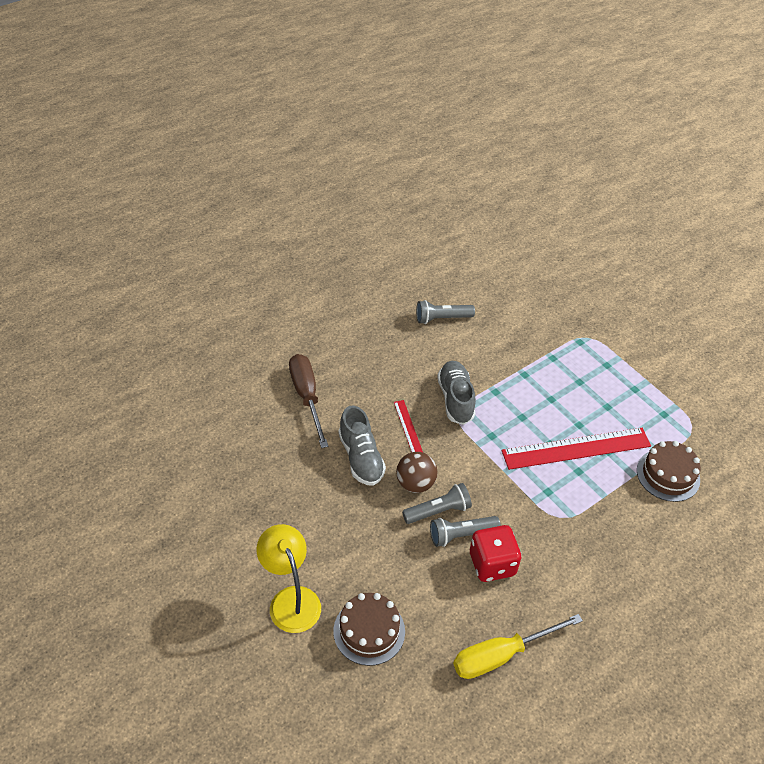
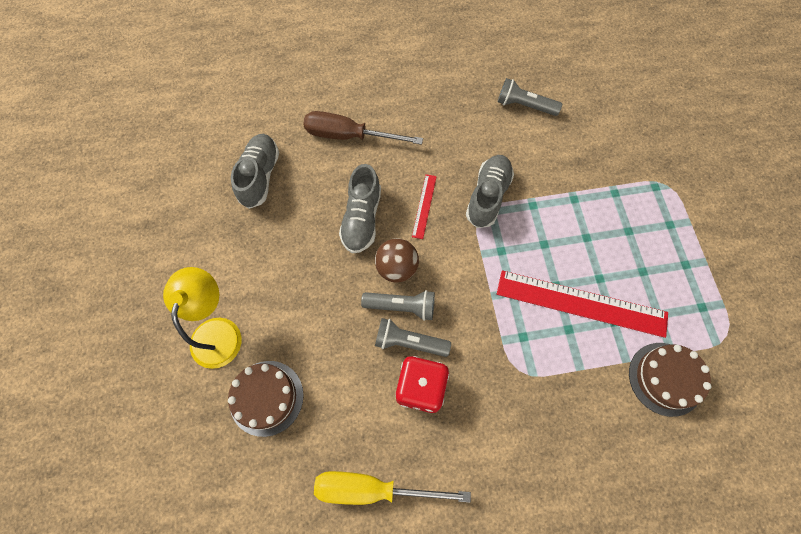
camera: 30 degrees right, 20 degrees up
(246, 460) = (260, 176): none -> grey shoe
(307, 397) = (349, 136): brown screwdriver -> brown screwdriver turned 90 degrees counterclockwise

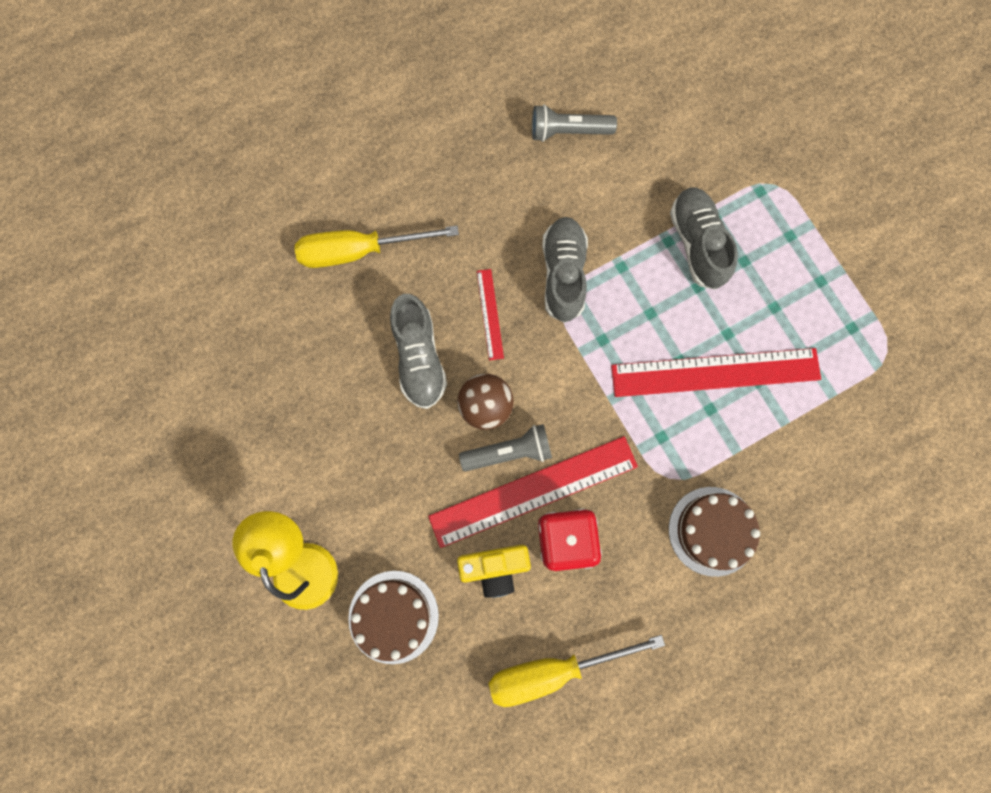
camera: 20 degrees left, 10 degrees up
(260, 176) = (267, 346): grey shoe -> grey shoe (697, 244)
(349, 136) = (359, 251): brown screwdriver -> yellow screwdriver
(358, 389) = (495, 567): none -> yellow camera
(409, 342) = (533, 491): grey flashlight -> red ruler
(665, 378) = (832, 428): brown cake -> brown cake (712, 531)

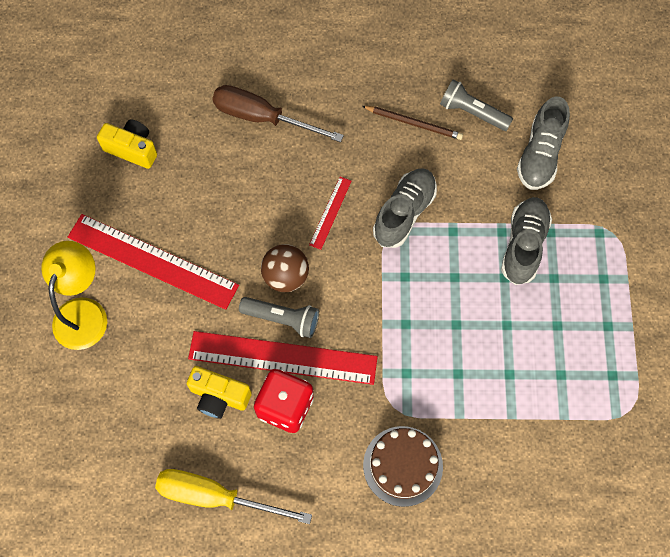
camera: 30 degrees right, 10 degrees down
(243, 359) = (132, 149): none -> yellow camera
(359, 251) = (262, 118): yellow screwdriver -> brown screwdriver
(393, 616) = (123, 389): brown cake -> none
(419, 358) = (258, 215): grey shoe -> grey shoe (540, 155)
(517, 174) = (414, 123): none -> brown pencil
(715, 372) = (479, 348): red ruler -> red ruler (152, 261)

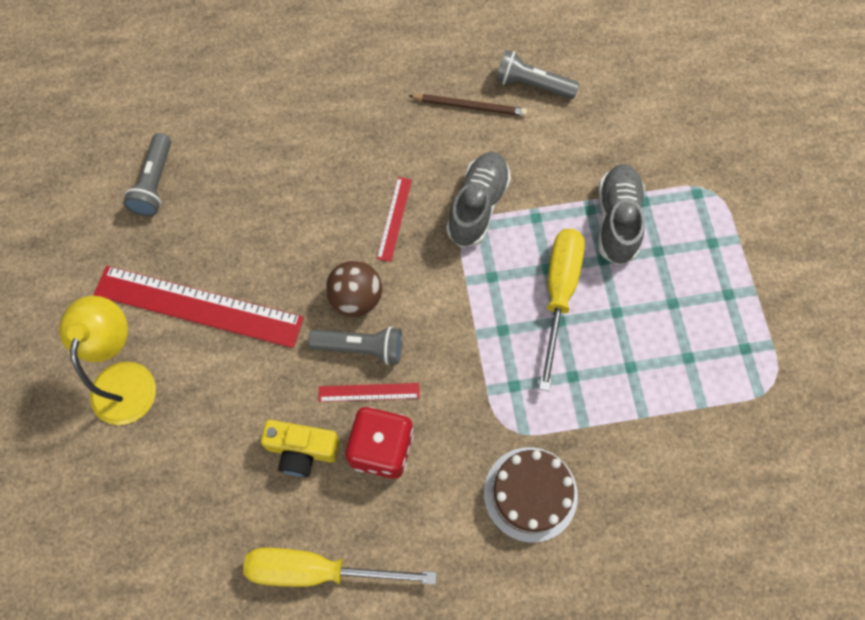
camera: 10 degrees left, 0 degrees up
(132, 149) = (154, 183): yellow camera -> grey flashlight
(262, 118) = (299, 126): brown screwdriver -> none
(283, 357) = (369, 392): red ruler -> red ruler, size x0.46
(460, 301) = (559, 294): none -> yellow screwdriver
(540, 155) = (615, 119): grey shoe -> none

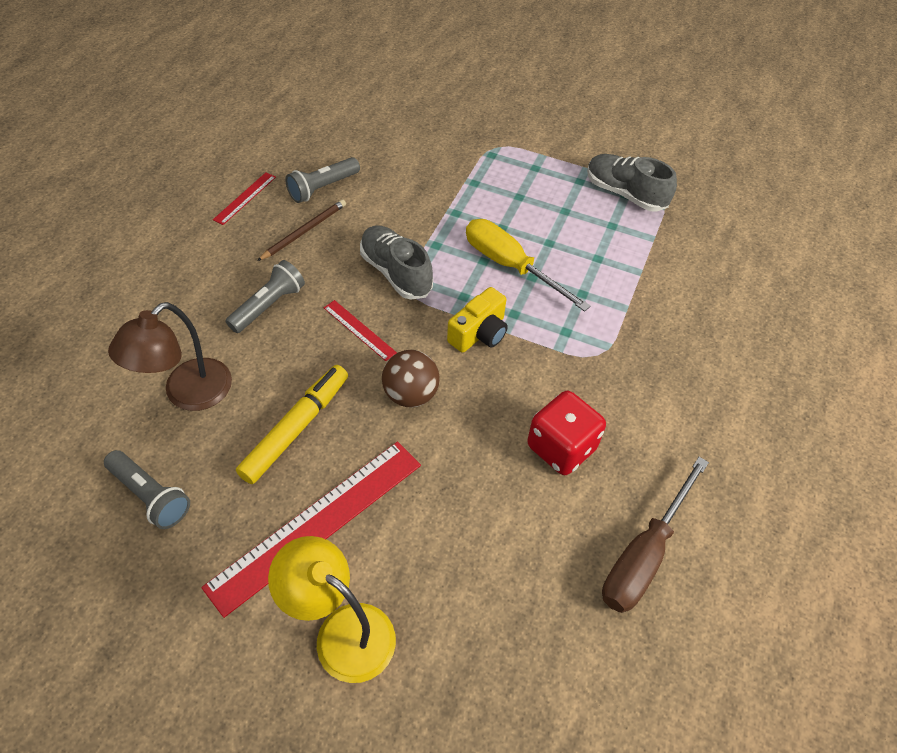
camera: 60 degrees left, 15 degrees down
(250, 144) = (188, 394): none -> brown lamp
(269, 237) = (296, 428): none -> yellow marker
(302, 450) = (524, 509): yellow camera -> yellow camera (479, 333)
(318, 570) = (644, 554): yellow screwdriver -> brown screwdriver
(361, 348) = (459, 415): grey flashlight -> grey flashlight (269, 306)
(369, 392) = (504, 430): red ruler -> red ruler (245, 198)
(530, 494) = (661, 369): brown cake -> none
(617, 220) = (477, 204): grey shoe -> grey shoe (625, 194)

